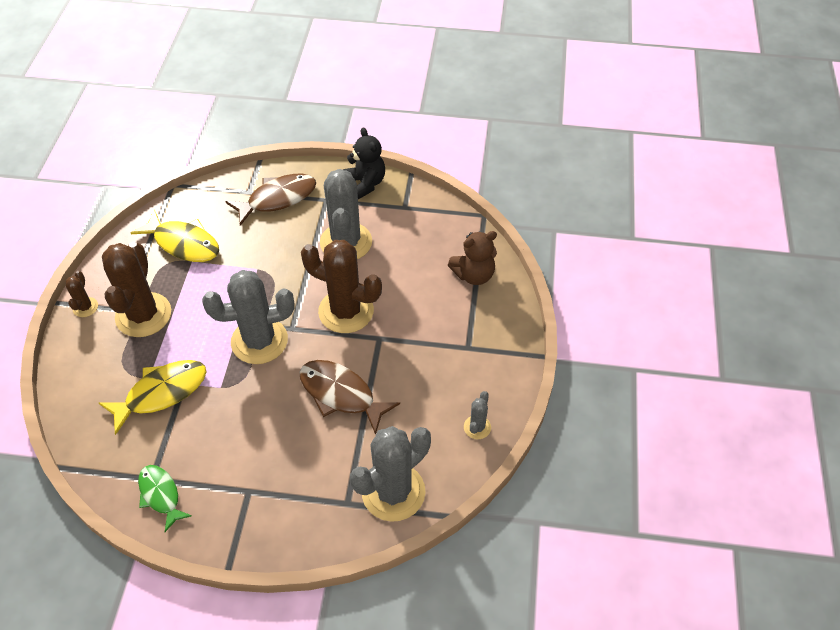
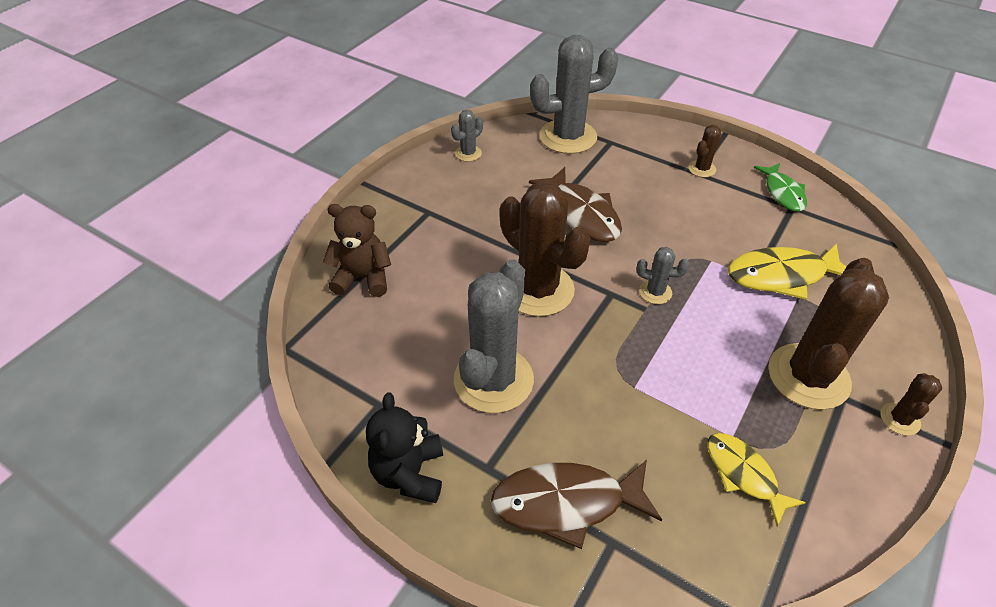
camera: 155 degrees left, 5 degrees down
(183, 243) = (744, 474): yellow fish -> yellow fish, size x0.65
(244, 498) = (702, 169): none -> brown cactus
(259, 341) = (655, 292): grey cactus -> grey cactus, size x0.45

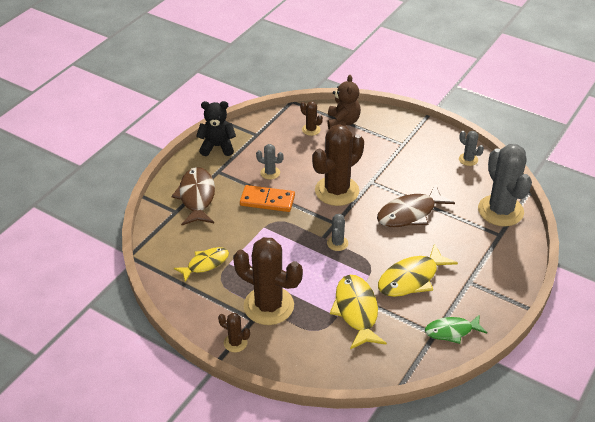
camera: 90 degrees right, 5 degrees down
(493, 380) = (270, 173): grey cactus -> grey cactus, size x0.45
(567, 382) = (267, 200): none -> orange domino
(702, 169) = (474, 285): brown cactus -> brown cactus (311, 130)
(705, 220) = (411, 278): none -> yellow fish

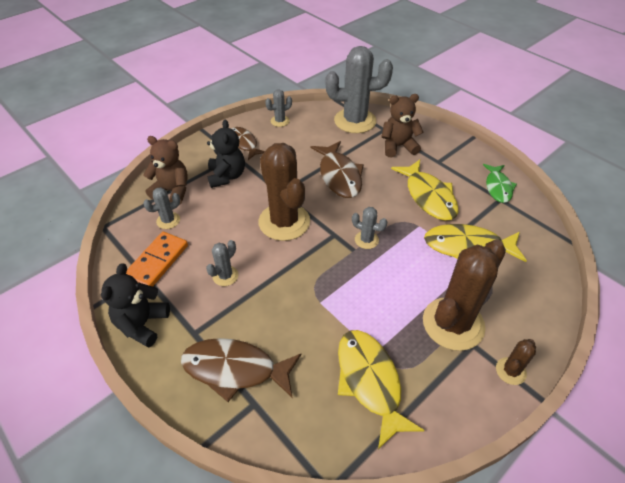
camera: 75 degrees left, 5 degrees up
(205, 264) = (370, 381): yellow fish -> yellow fish, size x1.53
(267, 200) = (274, 289): orange domino -> orange domino (157, 262)
(311, 130) = (168, 220): brown cactus -> grey cactus
(374, 146) = (227, 176): none -> black teddy bear
(422, 145) = (244, 143): none -> brown fish
(476, 248) = (398, 146): none -> brown teddy bear

